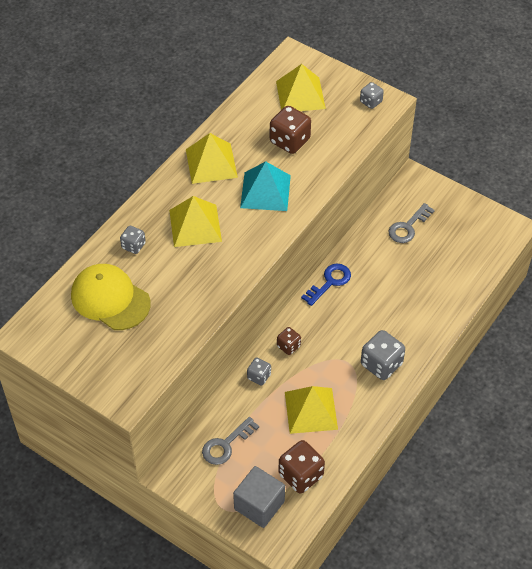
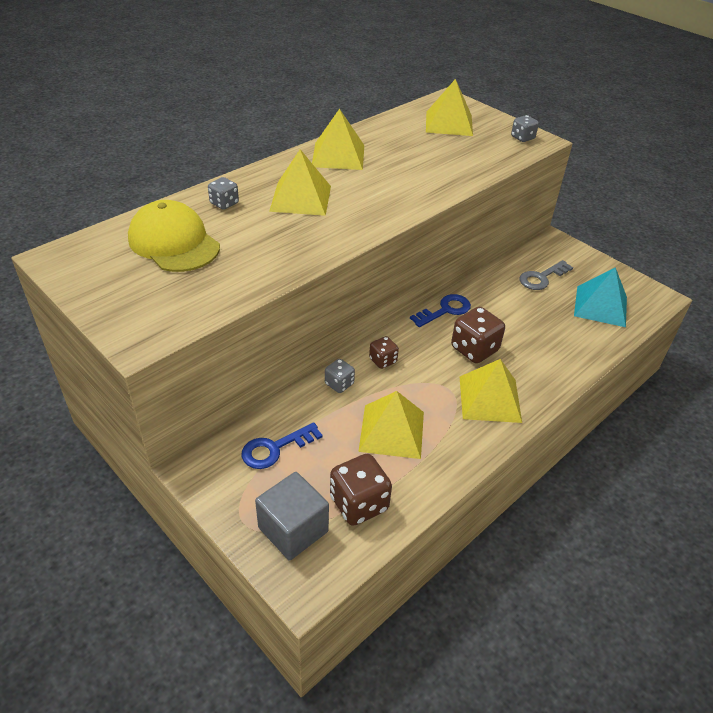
camera: 10 degrees right, 10 degrees down
(226, 444) = (275, 448): grey key -> blue key
(265, 191) = (389, 184): turquoise pyramid -> turquoise pyramid (600, 306)
(289, 141) = (428, 152): brown dice -> brown dice (474, 349)
(381, 364) = (489, 399): grey dice -> yellow pyramid

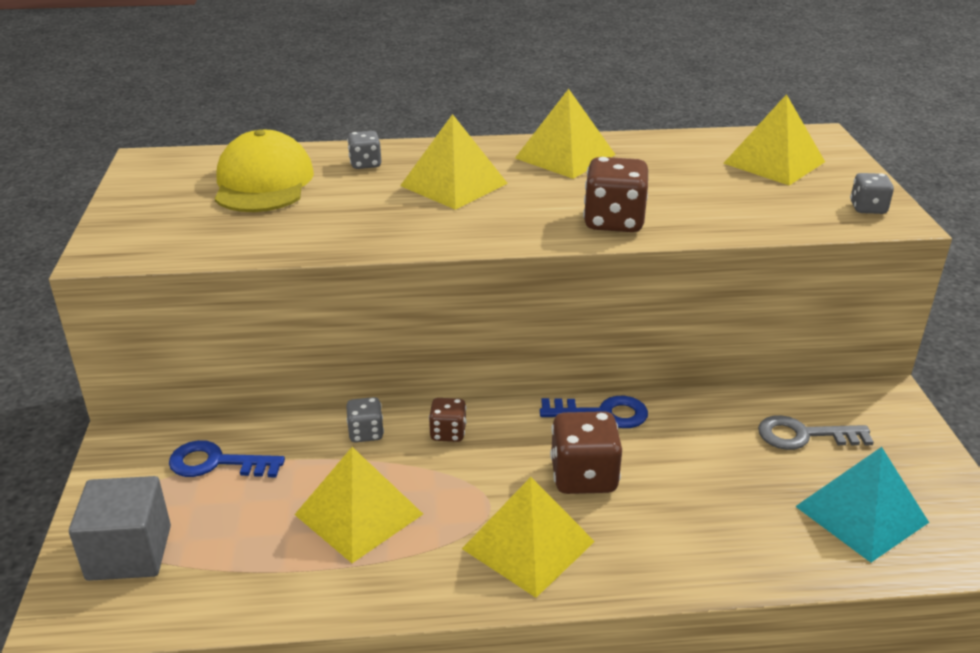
camera: 40 degrees right, 10 degrees down
(359, 503) = (224, 569): brown dice -> brown dice (613, 222)

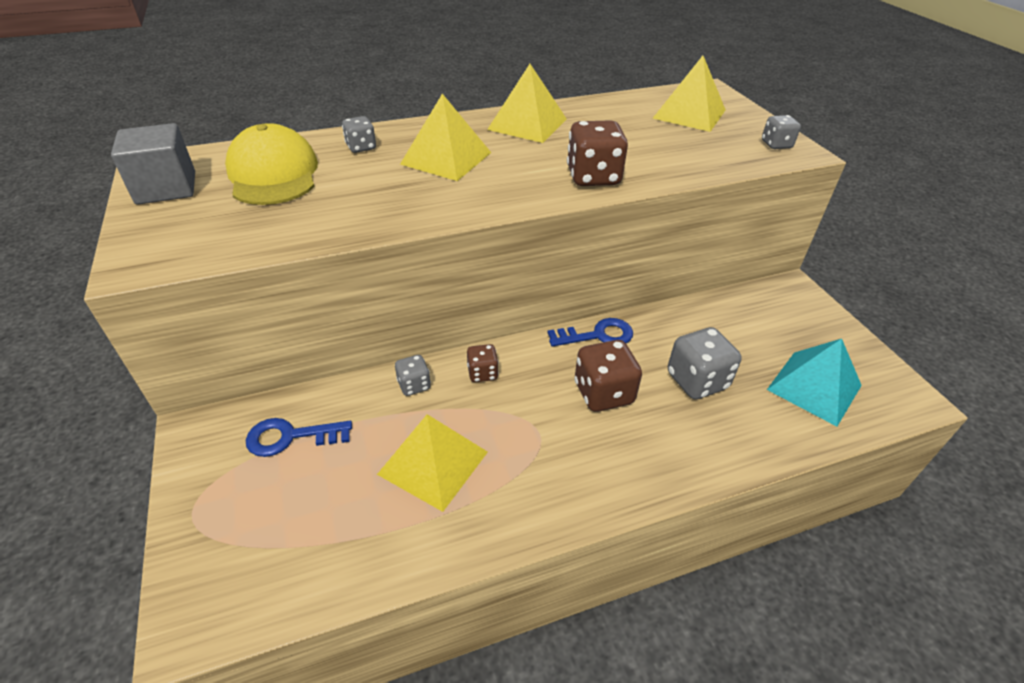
camera: 15 degrees left, 10 degrees up
(129, 553) = (234, 544): grey cube -> grey cube (166, 188)
(528, 544) = (582, 463): yellow pyramid -> none
(707, 482) = (697, 381): none -> grey dice
(804, 435) = (749, 329): grey key -> none

